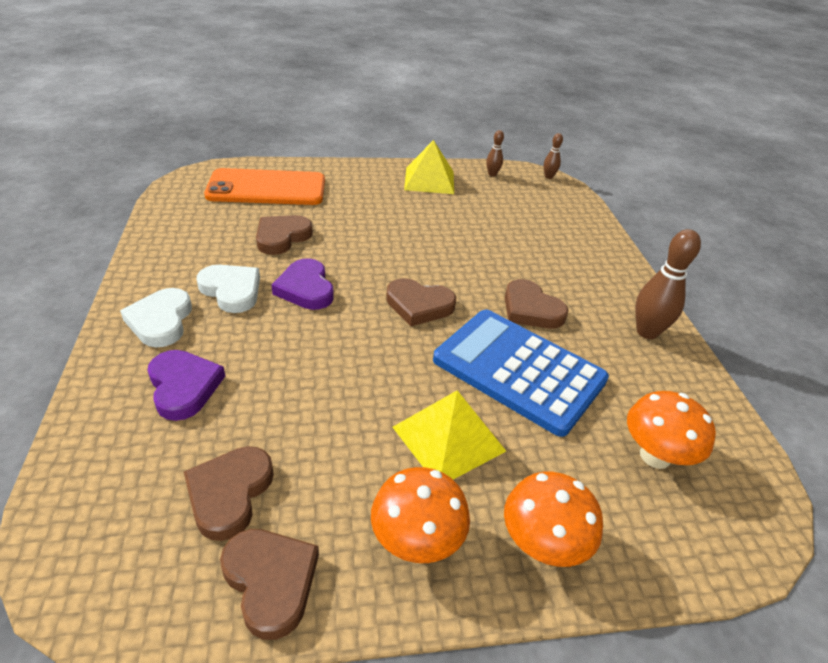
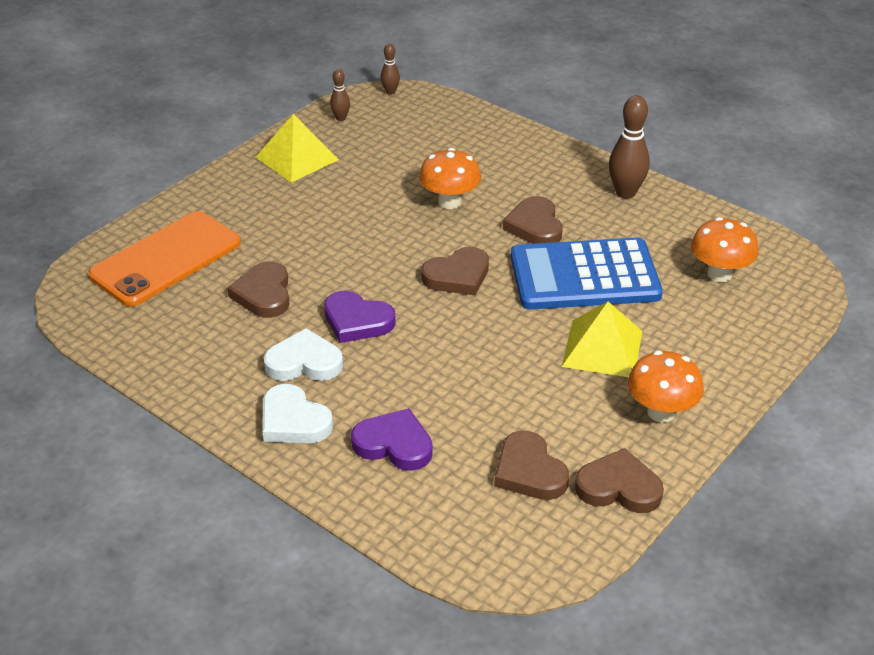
camera: 40 degrees left, 0 degrees up
(531, 309) = (535, 226): brown heart -> brown heart turned 75 degrees clockwise
(542, 545) = (721, 364): orange mushroom -> orange mushroom (449, 202)

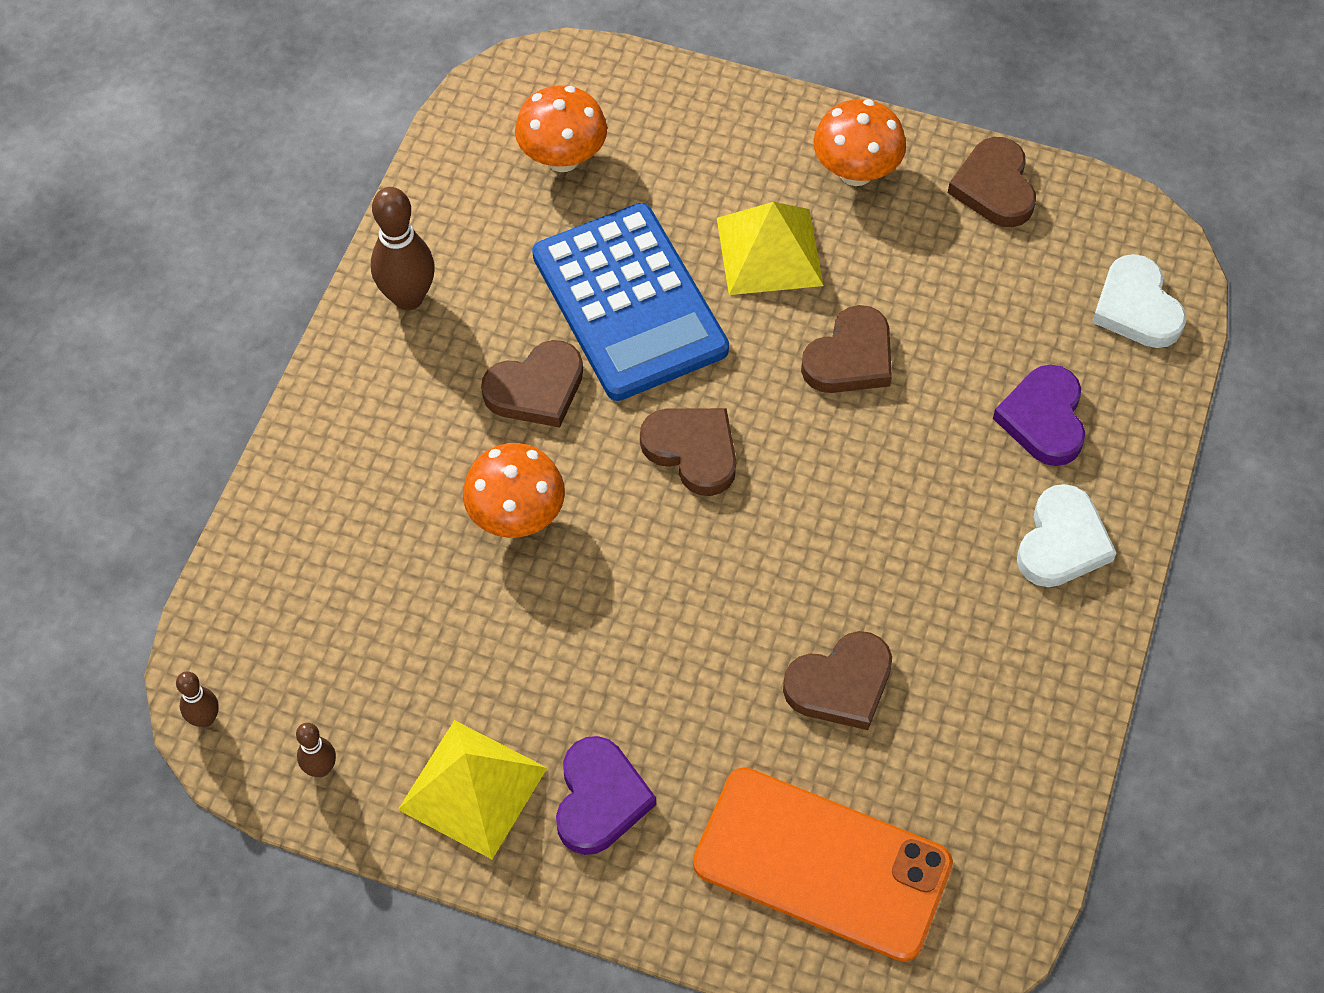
camera: 110 degrees left, 20 degrees up
(304, 362) = (953, 573): white heart -> white heart (1136, 307)
(357, 321) = (843, 541): purple heart -> purple heart (600, 799)
(529, 471) = (1014, 274): brown heart -> brown heart (850, 357)

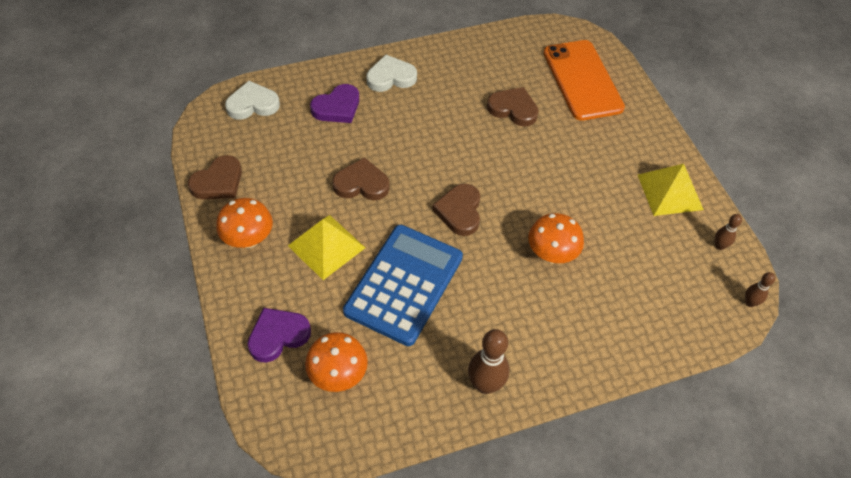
camera: 130 degrees left, 5 degrees down
(536, 389) = (484, 290): brown heart -> none
(600, 799) = (630, 152): purple heart -> purple heart (278, 336)
(1136, 307) = (253, 104): white heart -> white heart turned 135 degrees counterclockwise

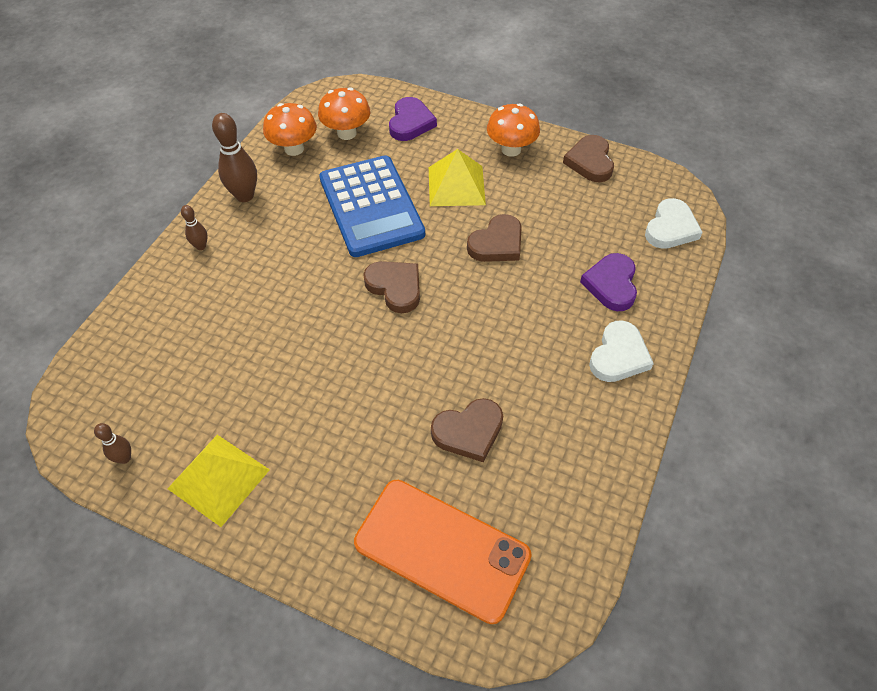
camera: 135 degrees right, 0 degrees up
(551, 254) = (282, 316): orange mushroom -> orange mushroom (294, 149)
(750, 302) = (60, 421): brown bowling pin -> brown bowling pin (201, 246)

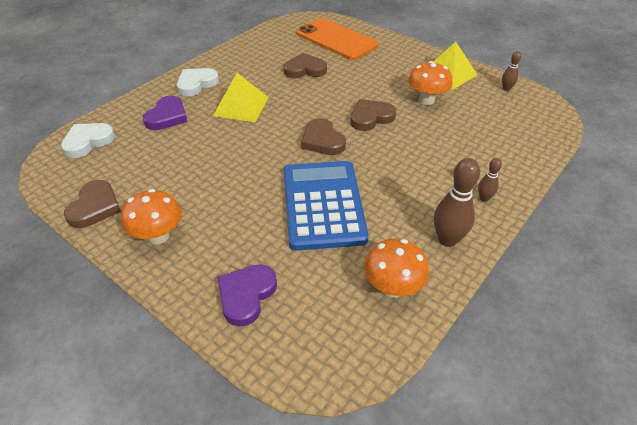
camera: 165 degrees left, 10 degrees down
(346, 133) = (327, 297): orange mushroom -> orange mushroom (426, 100)
(456, 185) = (235, 209): yellow pyramid -> yellow pyramid (241, 106)
(497, 243) = (229, 155): brown heart -> brown heart (371, 117)

